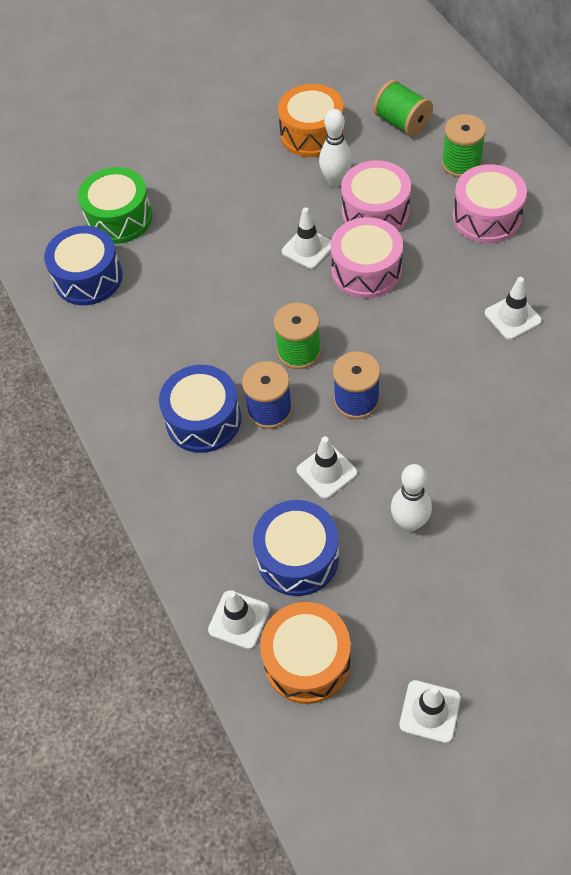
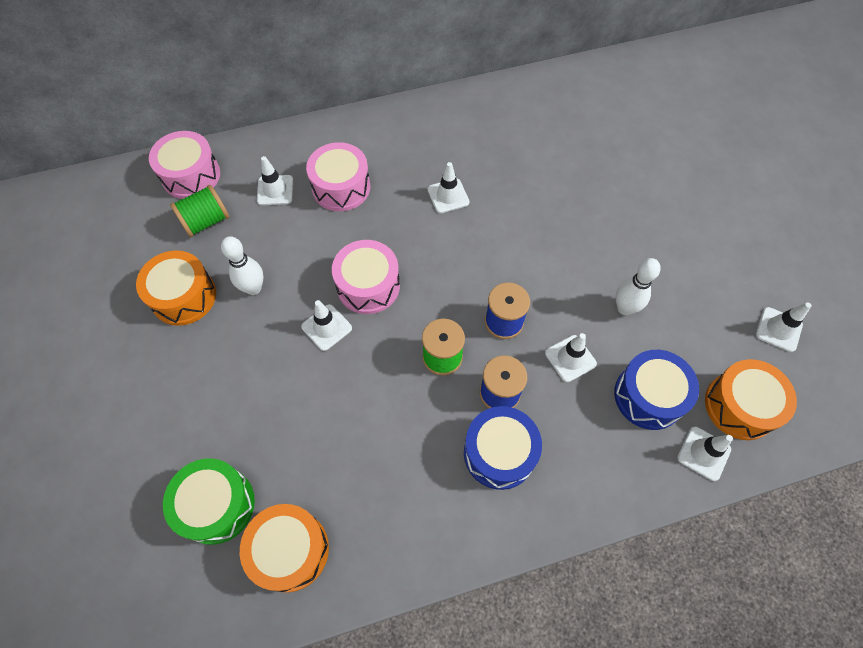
camera: 85 degrees left, 5 degrees up
(88, 278) = (290, 550): blue drum -> orange drum
(375, 212) = (304, 265): pink drum -> pink drum (191, 175)
(461, 163) = (275, 190): green spool -> white traffic cone

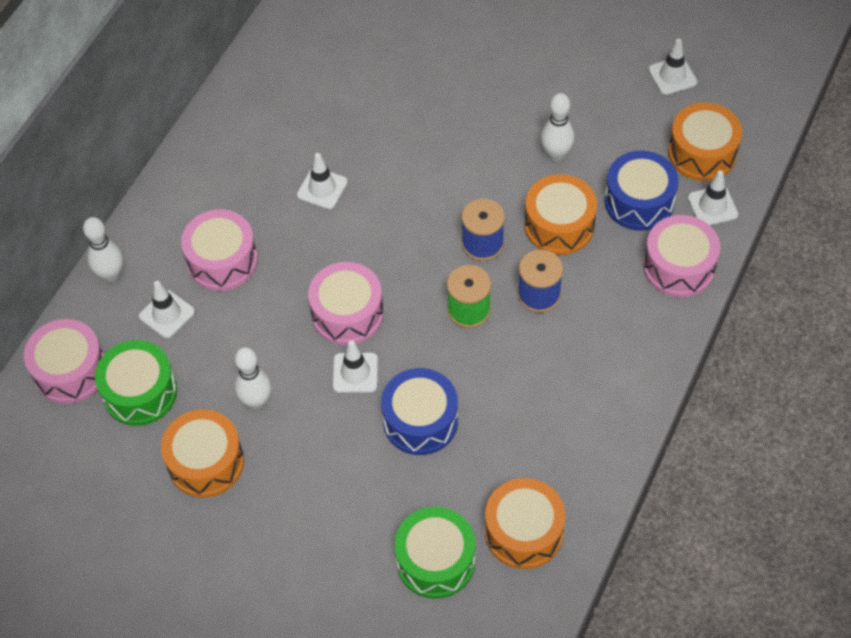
camera: 45 degrees left, 5 degrees down
(206, 221) = (140, 392): green spool -> green drum
(276, 142) = (111, 275): none -> white bowling pin
(499, 453) = (585, 333): blue drum -> blue drum (420, 421)
(570, 358) = (559, 225): white traffic cone -> orange drum
(624, 473) = (679, 266): none -> pink drum

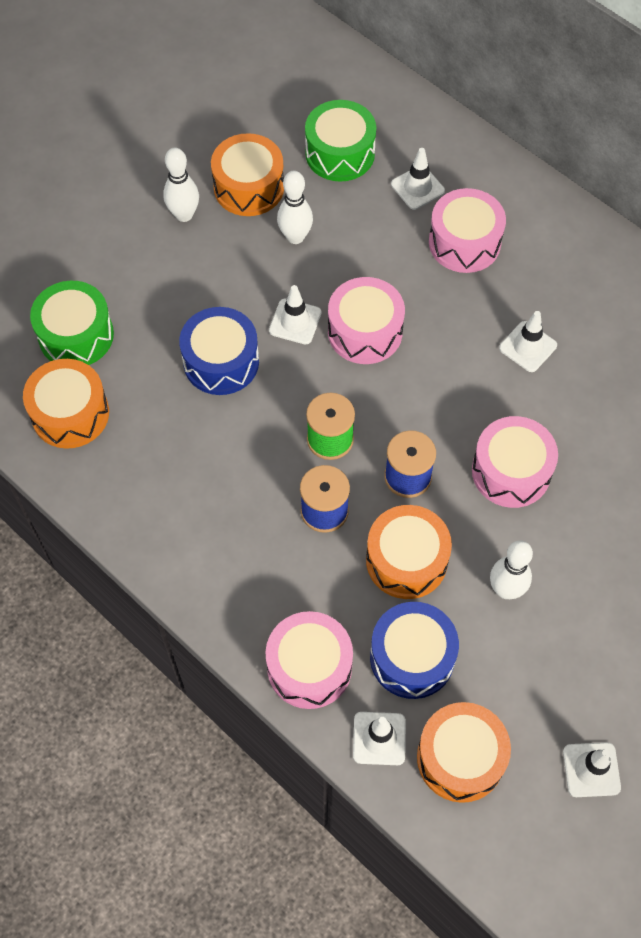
camera: 105 degrees right, 5 degrees up
(70, 371) = (382, 108): pink drum -> pink drum (511, 471)
(111, 275) = (477, 153): white bowling pin -> white bowling pin (184, 215)

